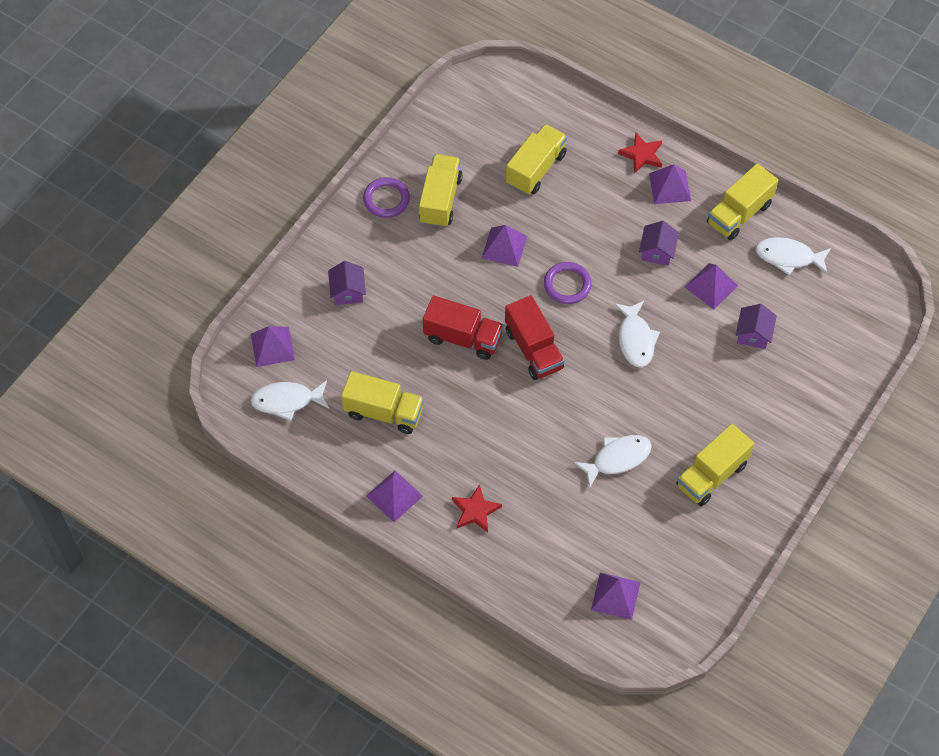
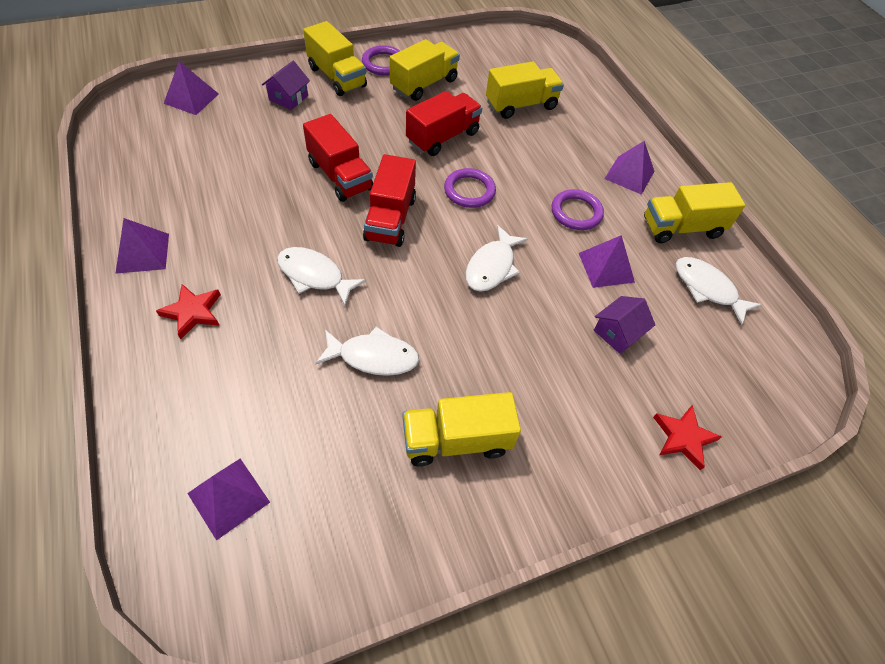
camera: 30 degrees right, 5 degrees down
(287, 401) = (154, 136): white fish -> white fish (314, 276)
(383, 412) = (214, 187): yellow truck -> yellow truck (337, 77)
(504, 247) = (443, 137): purple pyramid -> red truck
(642, 155) = (622, 142): red star -> red star (683, 438)
(657, 251) = (576, 212): purple house -> purple ring

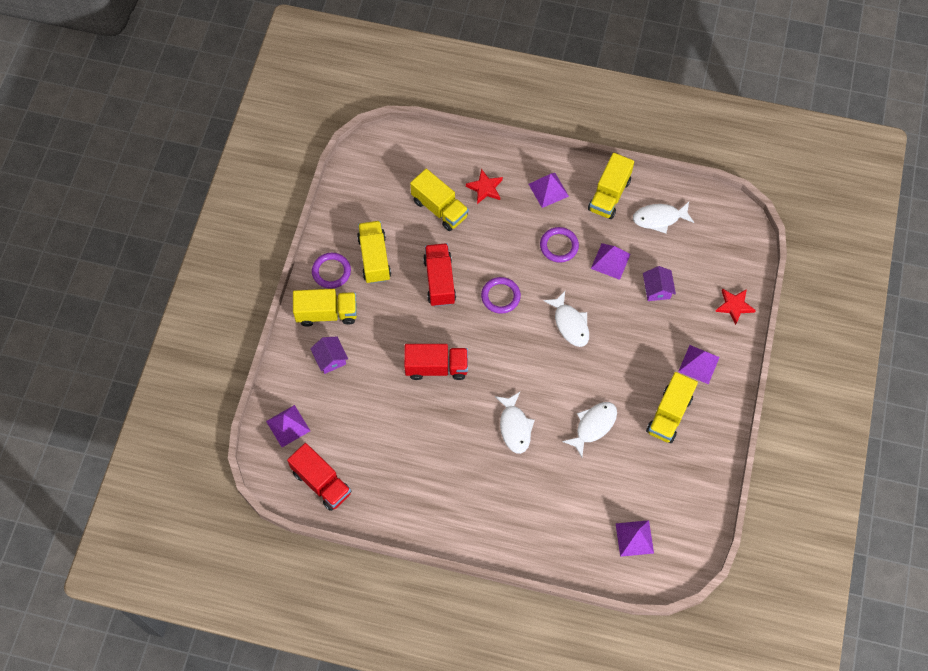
camera: 50 degrees left, 10 degrees up
(143, 253) = (433, 517): purple pyramid -> purple pyramid (699, 364)
(192, 312) = (501, 507): red star -> red star (485, 188)
(314, 276) = (514, 427): white fish -> white fish turned 75 degrees counterclockwise
(390, 219) = (495, 358): red truck -> red truck (321, 482)
(521, 105) = (439, 208): yellow truck -> yellow truck turned 120 degrees clockwise

